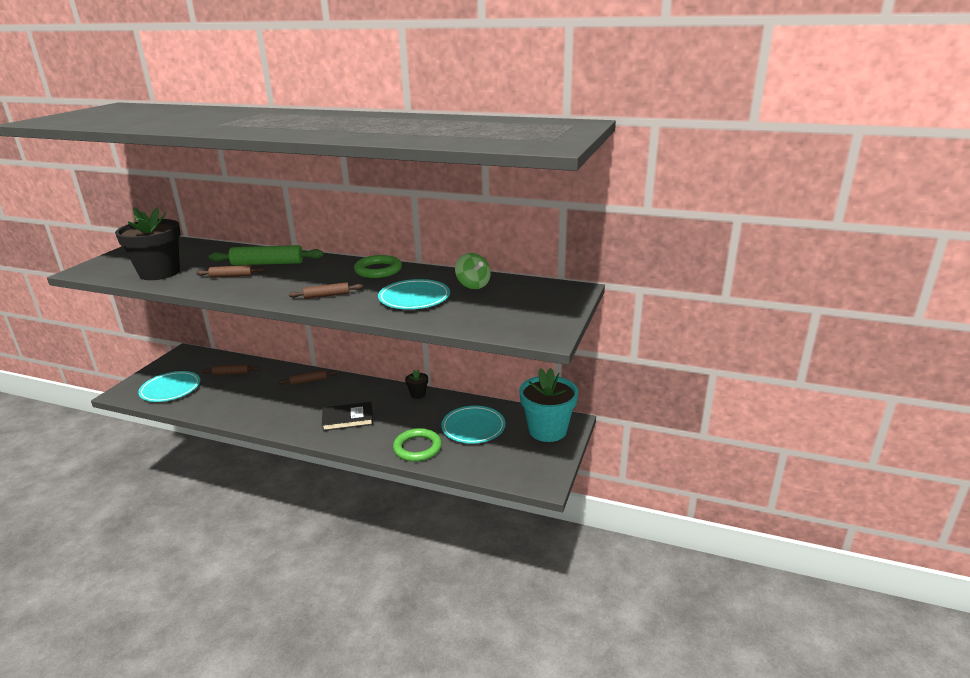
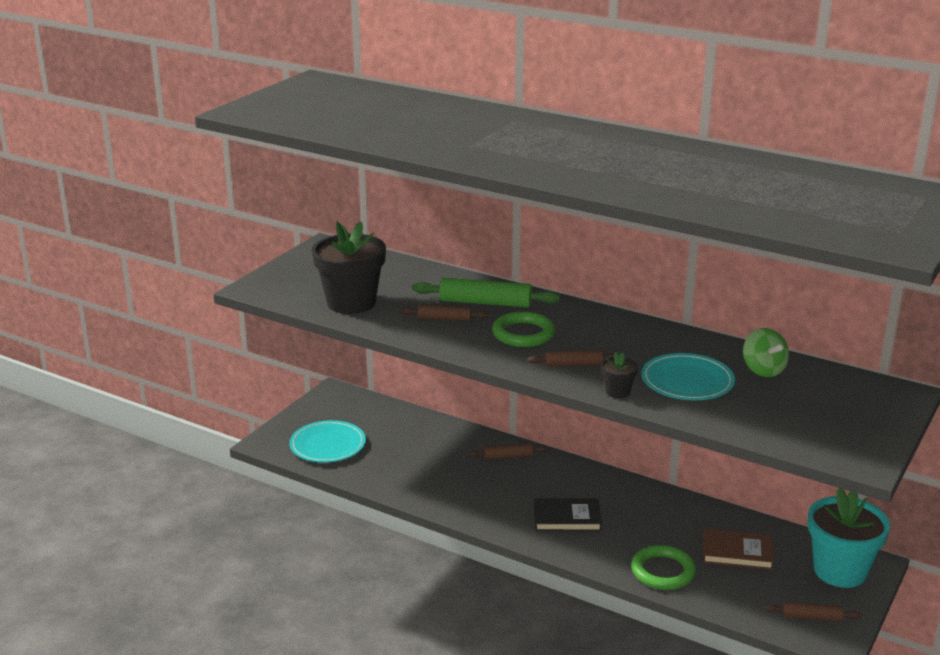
camera: 10 degrees right, 0 degrees up
(231, 373) = (403, 432): brown rolling pin -> brown rolling pin (811, 617)
(378, 270) = (633, 330): green ring -> green ring (523, 334)
(418, 394) = (659, 495): black flower pot -> black flower pot (617, 392)
(473, 427) = (737, 552): turquoise plate -> brown book

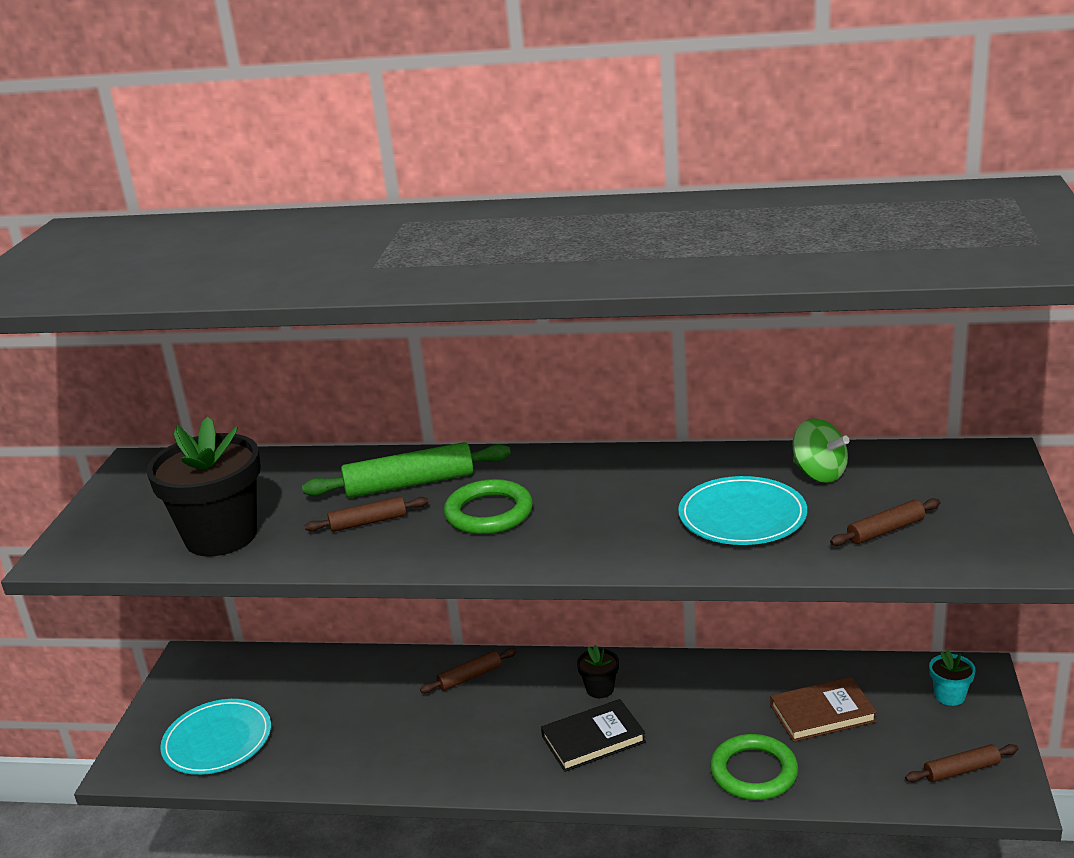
camera: 20 degrees left, 0 degrees up
(573, 364) = (584, 536): brown rolling pin -> brown rolling pin (885, 530)
(617, 392) = (668, 558): black flower pot -> black flower pot (600, 689)
(840, 571) = (949, 696): turquoise flower pot -> turquoise flower pot, size x0.44

